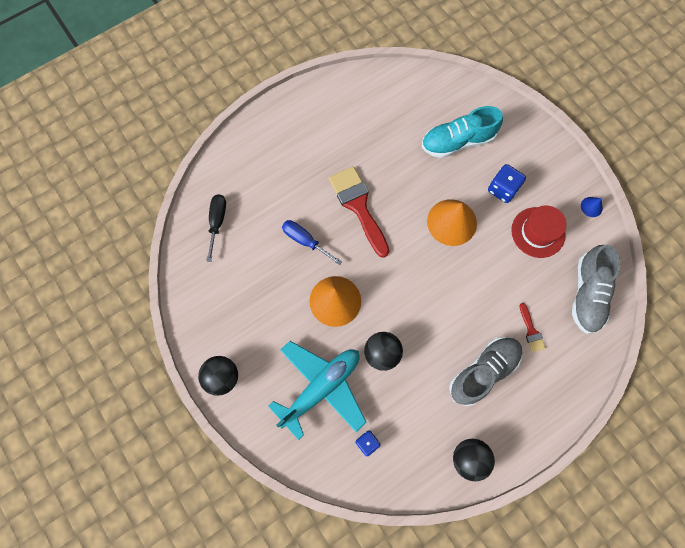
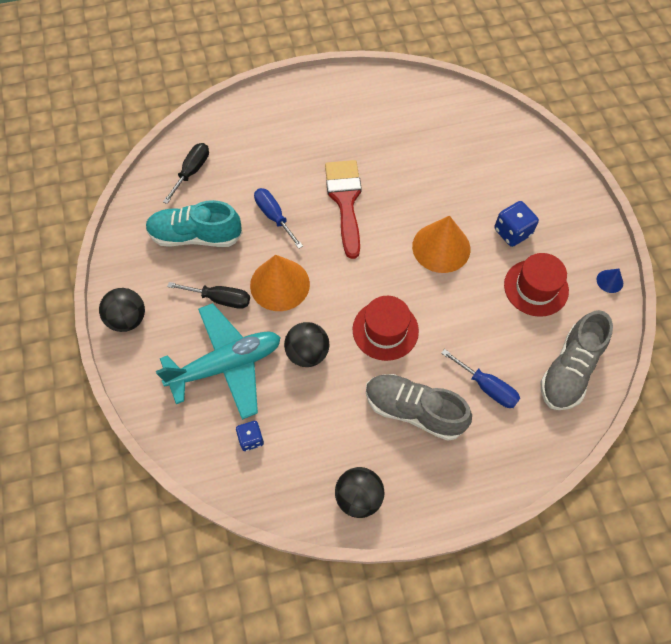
camera: 20 degrees right, 10 degrees down
(291, 331) = (220, 299): none -> black screwdriver
(435, 311) = (385, 330): none -> red hat
(457, 141) = (480, 171): turquoise shoe -> turquoise shoe (195, 236)
(483, 371) = (414, 411): grey shoe -> grey shoe turned 135 degrees counterclockwise
(531, 331) = (487, 387): red brush -> blue screwdriver

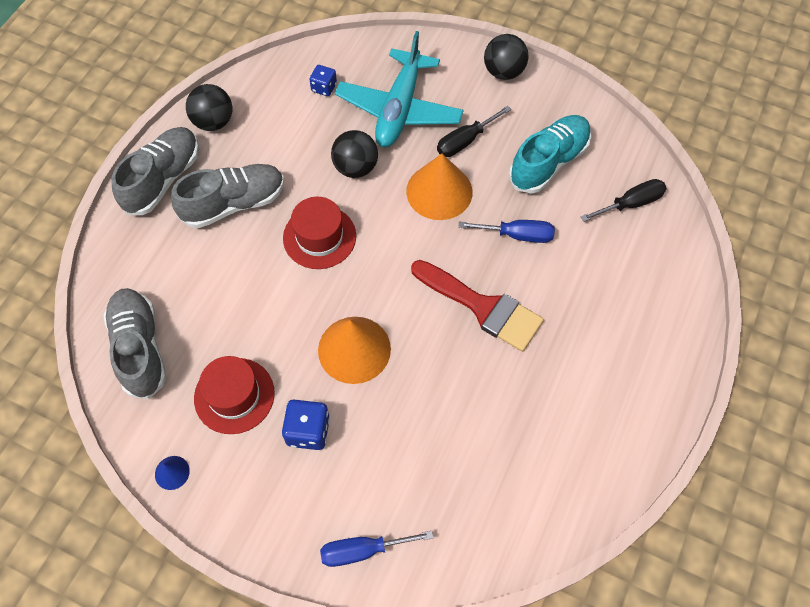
camera: 130 degrees right, 0 degrees up
(192, 171) = (631, 203): black screwdriver -> black screwdriver turned 90 degrees counterclockwise
(444, 484) = (163, 179): none -> grey shoe
(487, 387) = (195, 271): blue screwdriver -> blue screwdriver (362, 550)

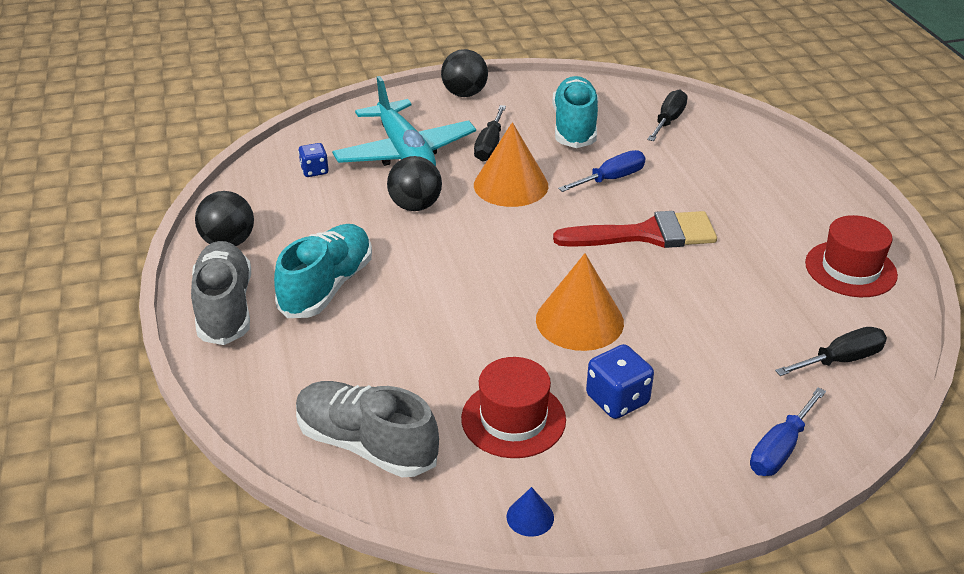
camera: 40 degrees left, 25 degrees down
(234, 203) = (327, 286): grey shoe -> turquoise shoe
(319, 237) = (444, 266): red hat -> red hat (850, 269)
(487, 519) = (841, 360): none -> black screwdriver

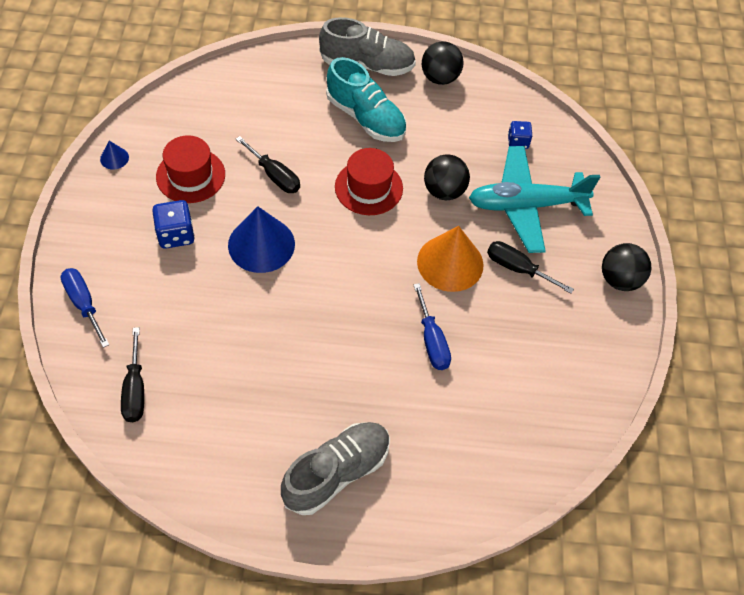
camera: 105 degrees right, 20 degrees up
(366, 444) = (210, 103): grey shoe -> grey shoe (336, 472)
(574, 127) = (530, 347): turquoise shoe -> none
(579, 320) = (261, 244): orange cone -> blue cone
(647, 234) = (341, 332): red brush -> none
(668, 120) = (517, 437): black screwdriver -> black screwdriver (274, 176)
(850, 269) = (227, 464): red hat -> red hat (368, 187)

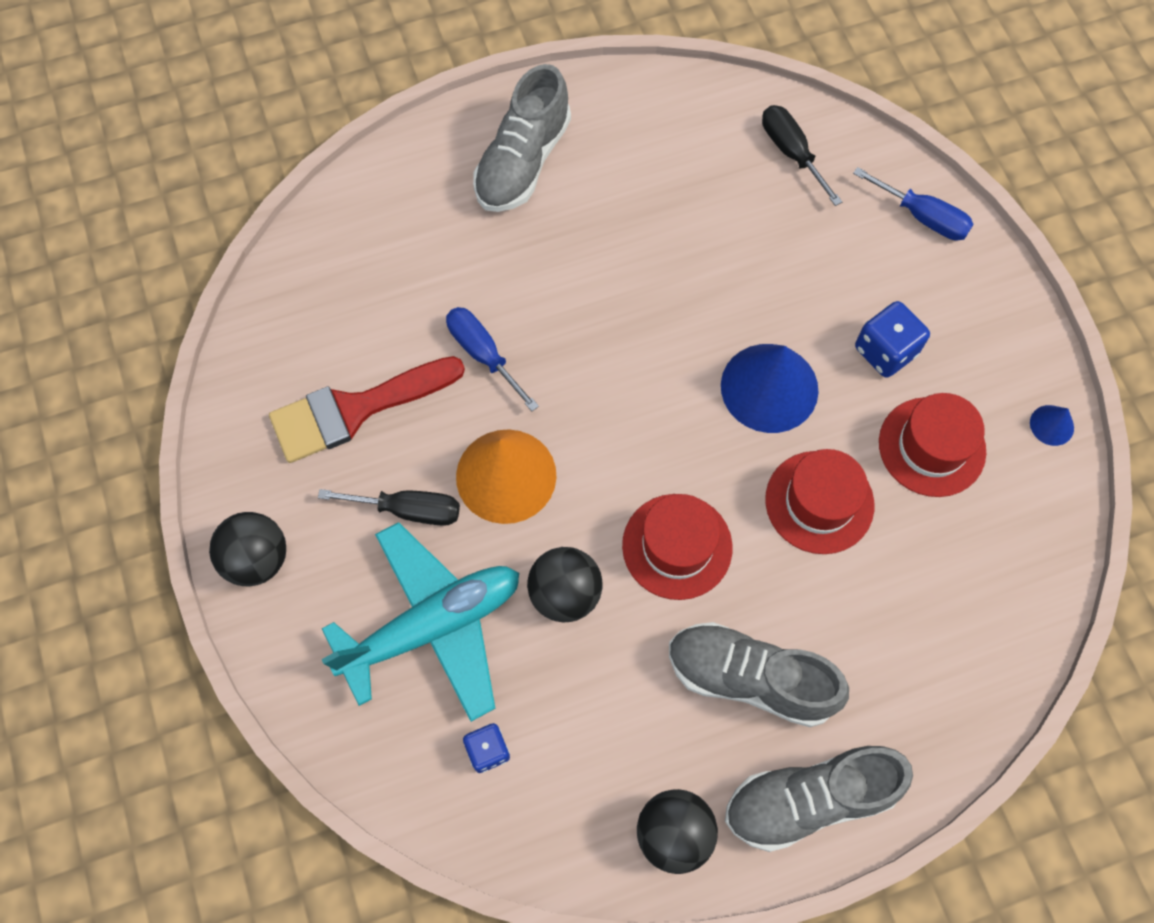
camera: 160 degrees right, 10 degrees up
(274, 176) = (819, 502): black screwdriver -> red hat
(366, 118) = (750, 678): turquoise shoe -> grey shoe
(531, 341) = (355, 410): none -> red brush

